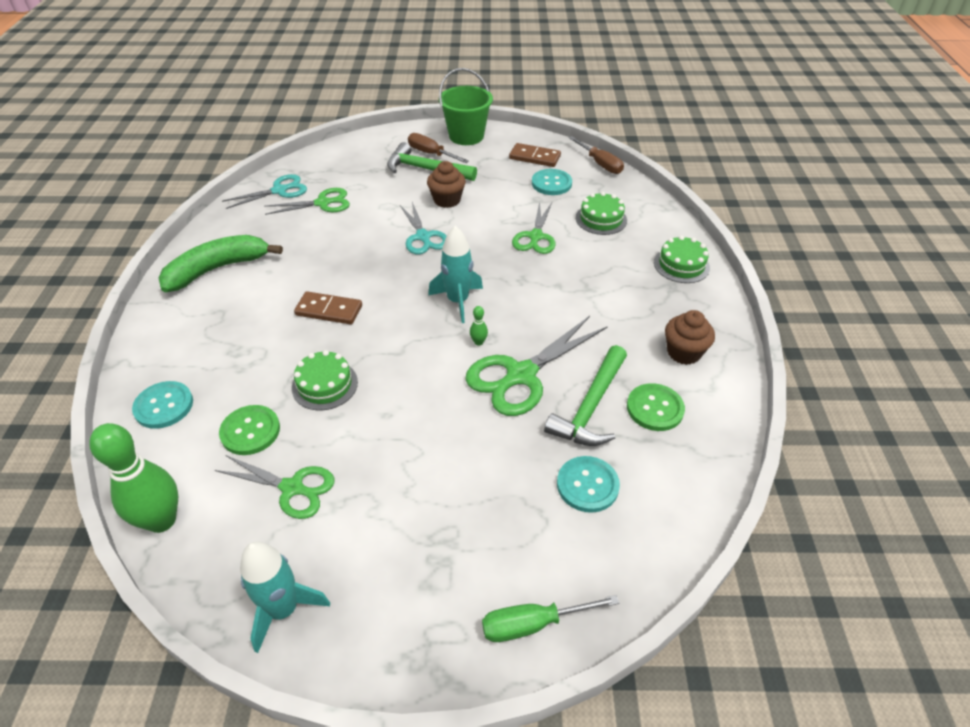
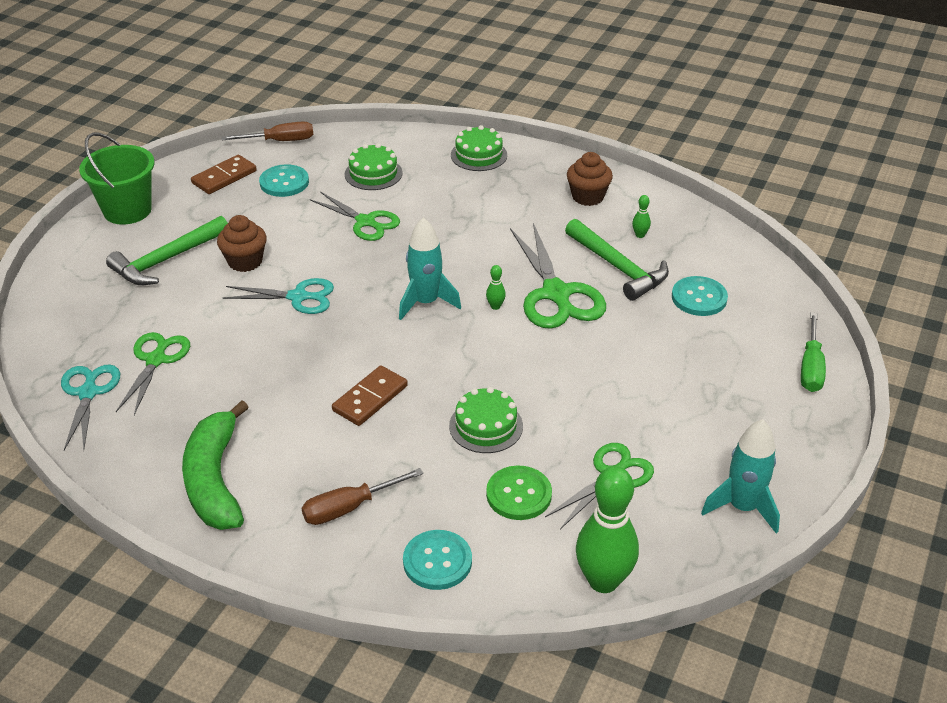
camera: 65 degrees left, 5 degrees down
(431, 153) = (136, 247): brown screwdriver -> brown screwdriver (348, 508)
(655, 408) = (640, 235): green button -> green bowling pin

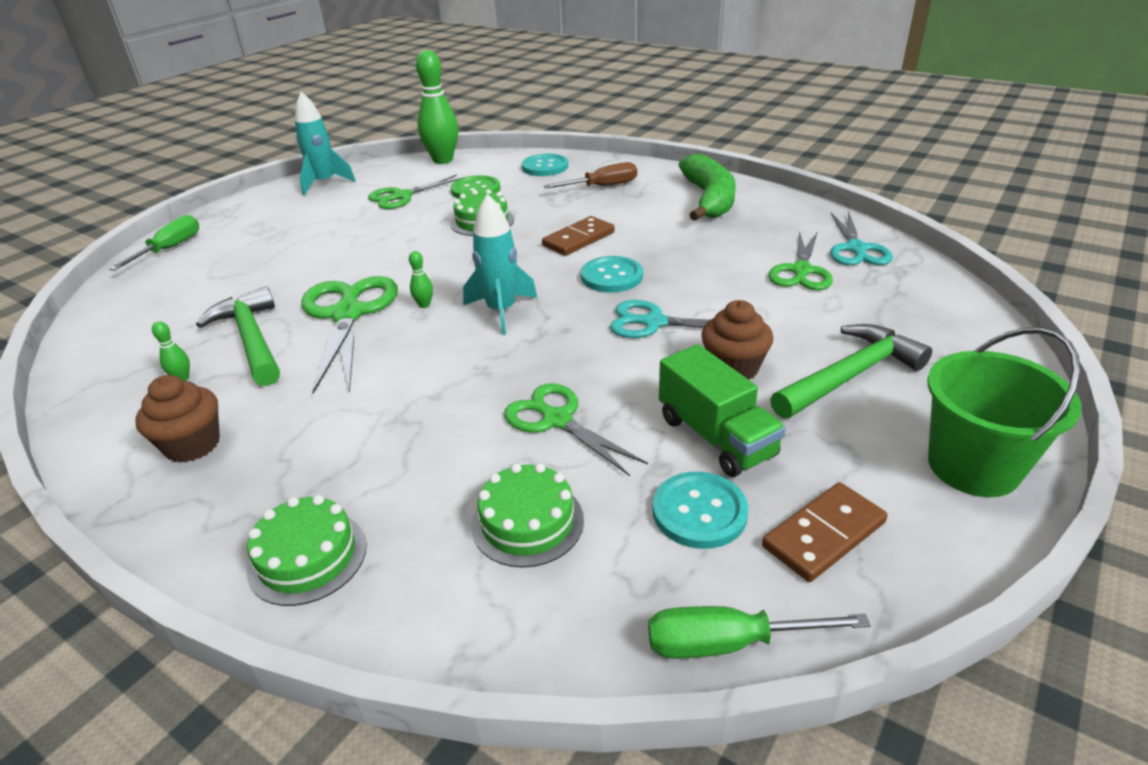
camera: 170 degrees left, 5 degrees down
(267, 218) = (716, 437): none -> green truck
(281, 141) = (726, 643): brown screwdriver -> green screwdriver
(699, 298) = (198, 305): turquoise button -> turquoise button (611, 276)

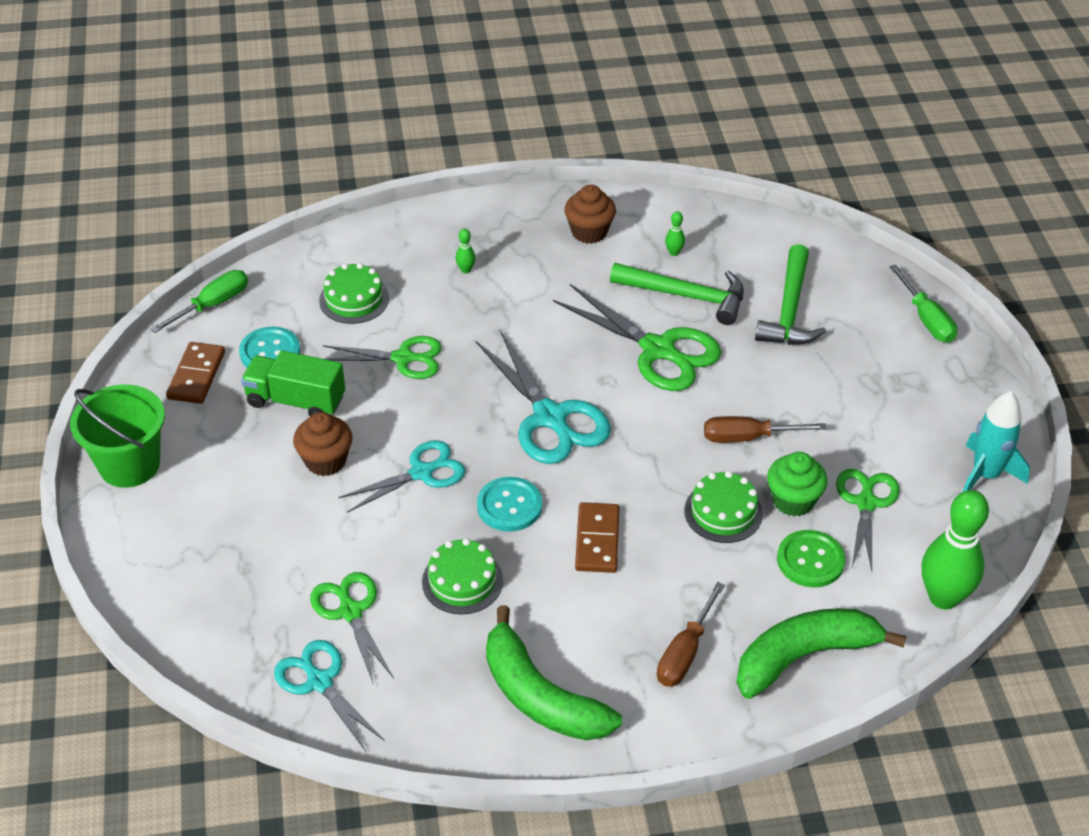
camera: 135 degrees right, 10 degrees up
(307, 557) = (440, 230): green cake -> green cake (462, 581)
(399, 244) = (747, 437): none -> brown screwdriver
(424, 305) = (617, 389): green bowling pin -> green bowling pin (465, 270)
(435, 211) = (793, 500): none -> green cupcake
(501, 311) = (550, 417): turquoise rocket -> turquoise scissors
(545, 167) = (804, 657): turquoise button -> green banana
(850, 376) = (239, 500): green hammer -> green hammer (789, 310)

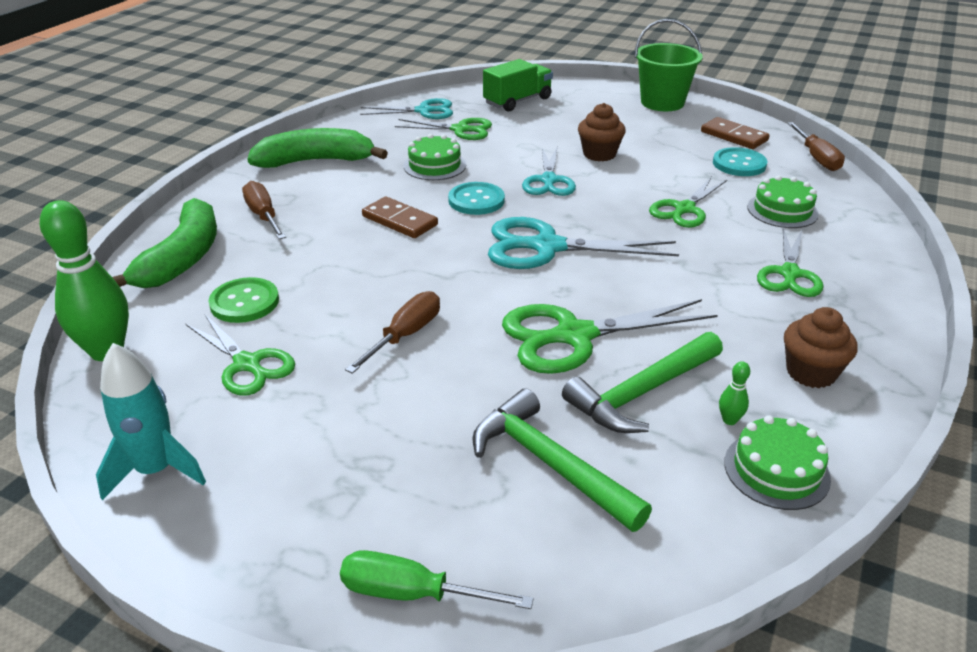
camera: 125 degrees right, 10 degrees down
(213, 304) = (817, 158): green screwdriver -> brown screwdriver
(296, 401) = (673, 160): green truck -> green truck (517, 101)
(465, 270) = (789, 274): green bowling pin -> green scissors
(723, 512) = (347, 283): green cake -> green cake (776, 470)
(793, 500) = (308, 324): green cupcake -> none

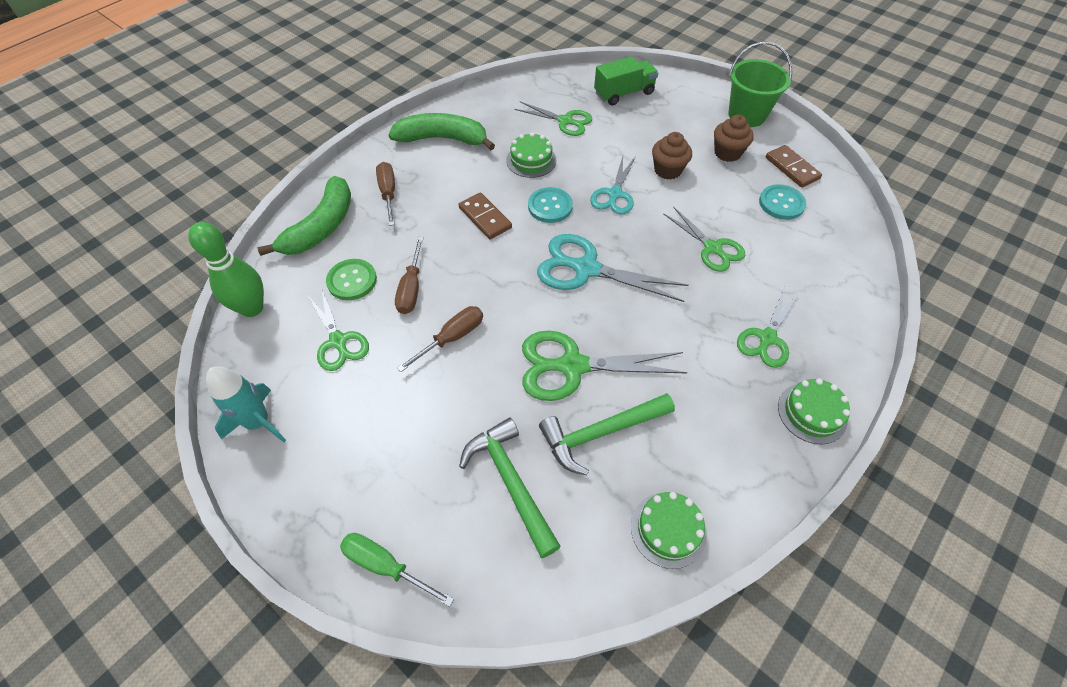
camera: 15 degrees right, 20 degrees up
(424, 111) = (543, 93): turquoise scissors -> none
(684, 209) = (712, 248): green scissors -> green scissors turned 90 degrees counterclockwise
(729, 420) = (654, 475): green bowling pin -> none
(782, 210) = (794, 265): green cake -> green cake (812, 413)
(811, 372) = (736, 444): brown cupcake -> brown cupcake (727, 153)
(817, 158) = (853, 208): brown screwdriver -> brown screwdriver (411, 289)

